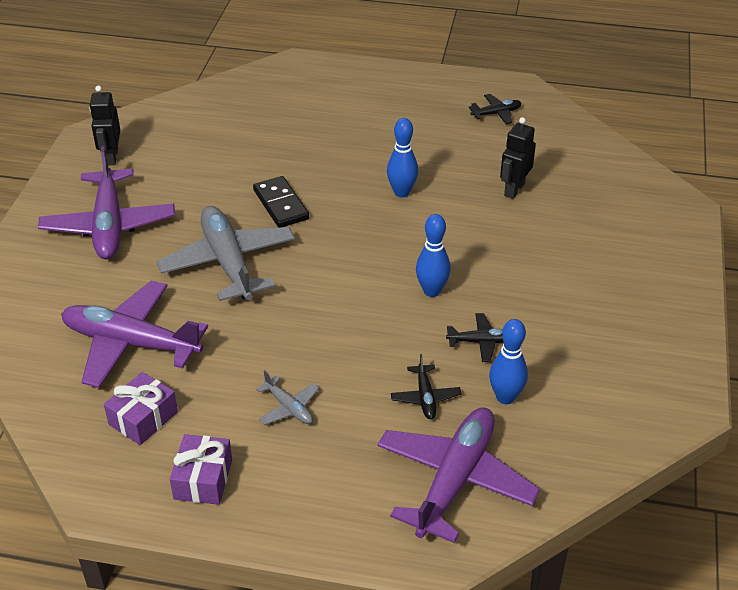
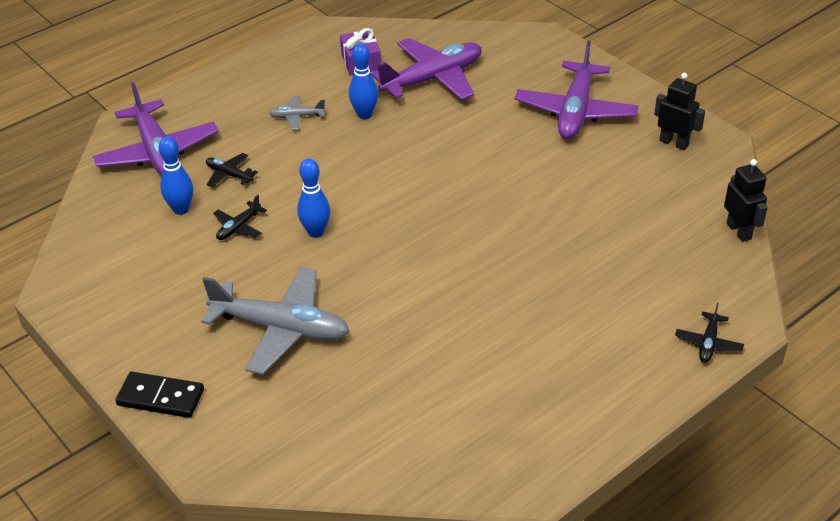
camera: 130 degrees right, 0 degrees up
(109, 225) = (575, 111): purple plane -> purple plane turned 105 degrees counterclockwise
(203, 479) = (287, 66): purple gift -> none
(228, 262) = (467, 149): grey plane -> grey plane (281, 328)
(280, 205) = (509, 204): black domino -> black domino (161, 397)
(402, 192) = (449, 282): blue bowling pin -> blue bowling pin (364, 114)
(496, 113) = (503, 427): black plane -> black plane (708, 343)
(514, 189) = (373, 357): black robot -> black robot (739, 231)

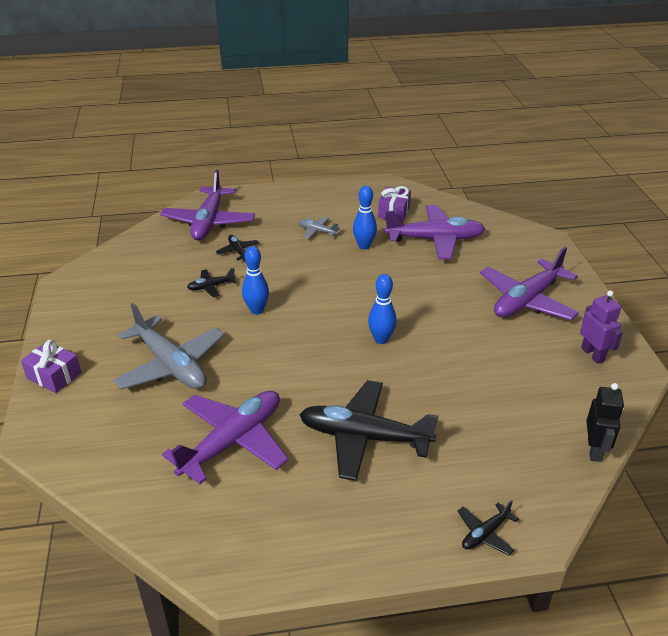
camera: 30 degrees right, 5 degrees down
(161, 397) = (54, 375): black domino -> purple gift
(181, 209) = (187, 261): blue bowling pin -> blue bowling pin (381, 339)
(420, 372) = (232, 441): none -> purple plane
(539, 310) = (364, 437): none -> black plane
(674, 143) = (593, 354): black robot -> purple robot

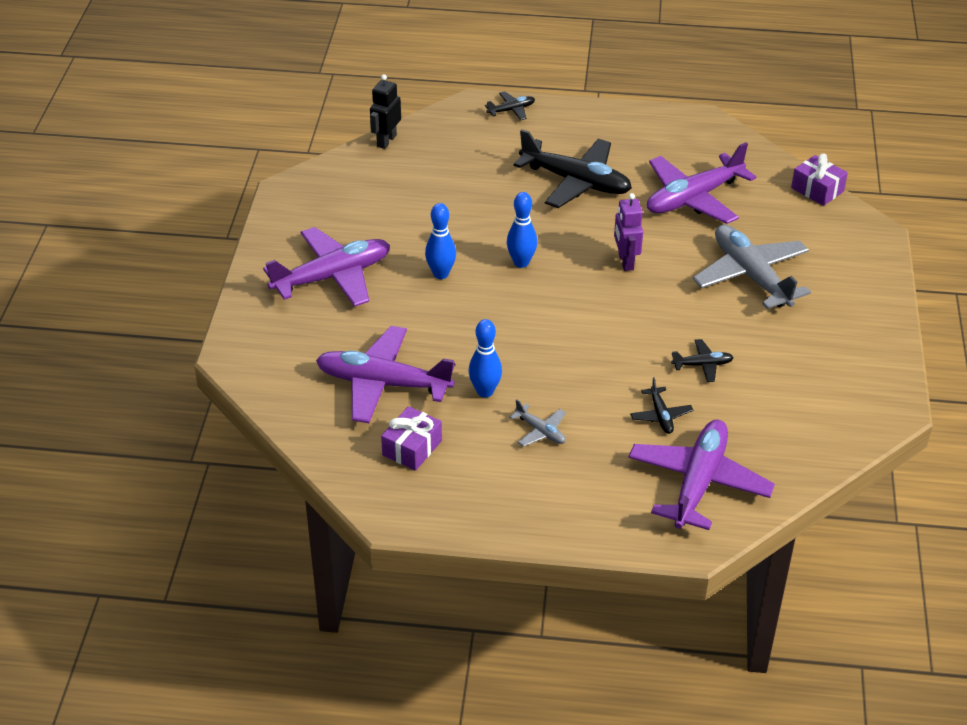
camera: 165 degrees left, 5 degrees up
(54, 375) = (873, 286): purple gift -> purple gift (817, 190)
(257, 310) = (650, 322): blue bowling pin -> blue bowling pin (441, 274)
(593, 354) = (315, 210): purple robot -> purple robot (625, 261)

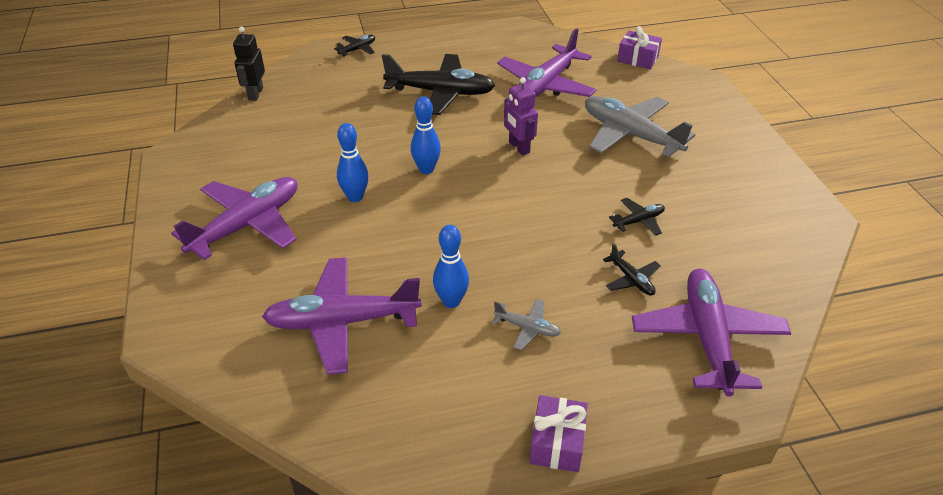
camera: 20 degrees left, 0 degrees up
(412, 448) = (403, 386): purple gift -> purple gift (557, 442)

